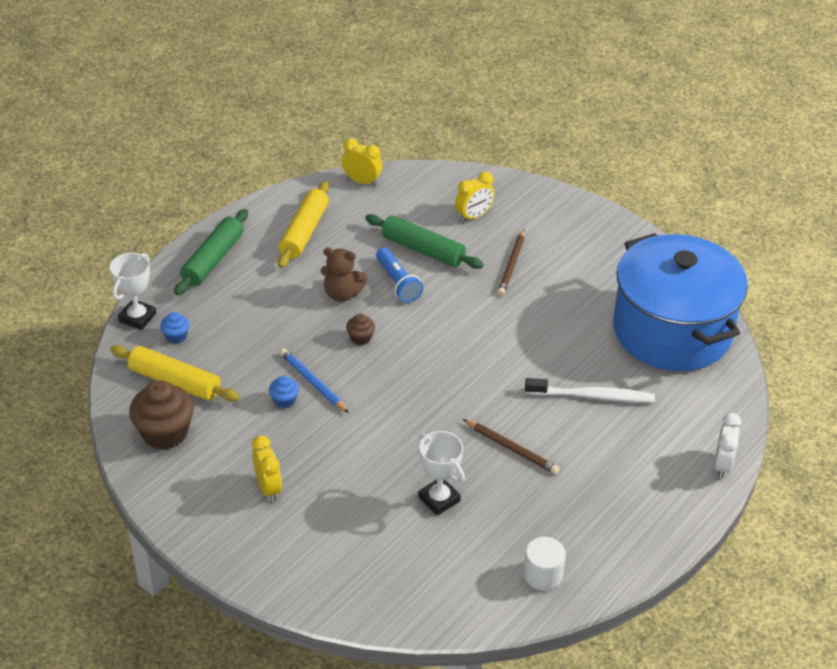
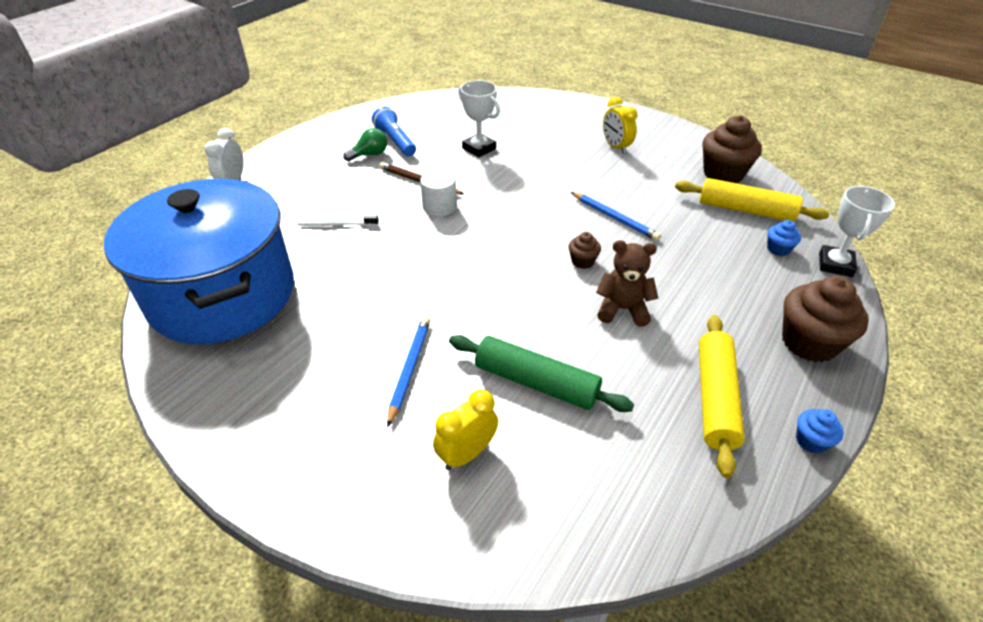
camera: 175 degrees right, 0 degrees up
(213, 260) = (809, 342): green rolling pin -> brown cupcake
(284, 400) = (634, 202): blue cupcake -> blue cupcake (811, 441)
(362, 181) = (672, 518): yellow clock -> none
(397, 283) = (559, 329): blue flashlight -> blue flashlight (395, 141)
(512, 264) = (409, 369): brown pencil -> blue pencil
(543, 575) = (400, 117): white cylinder -> white cylinder (439, 206)
(574, 498) = (369, 155): none -> green light bulb
(592, 396) = (336, 224): white toothbrush -> white toothbrush, size x0.62

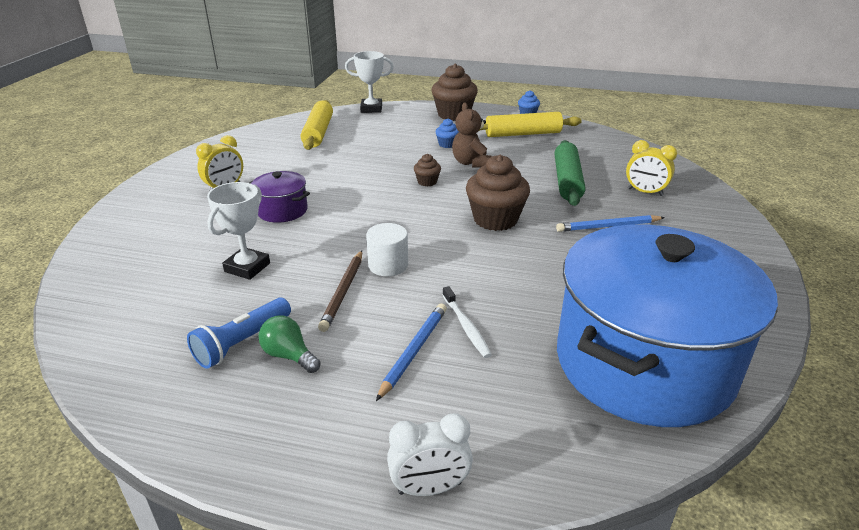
camera: 110 degrees left, 10 degrees down
(559, 170) = (282, 210): none -> purple pot
(614, 218) = (357, 176): blue pencil -> blue pencil (414, 351)
(723, 174) = (264, 142): brown cupcake -> brown cupcake (495, 219)
(778, 249) = (364, 123): blue cupcake -> blue cupcake (447, 144)

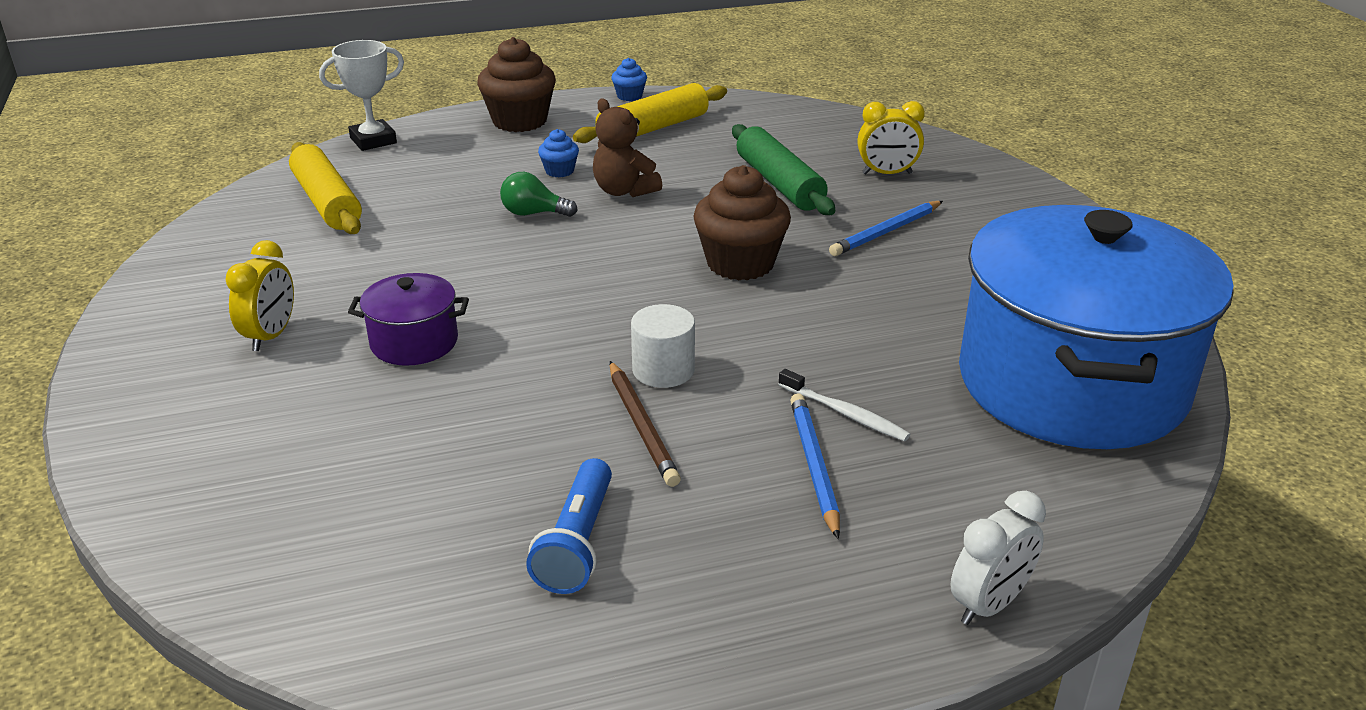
camera: 30 degrees left, 0 degrees up
(247, 267) = (460, 442): white trophy -> none
(289, 355) = (662, 533): green light bulb -> green light bulb (533, 213)
(427, 182) = (590, 236): brown cupcake -> none

